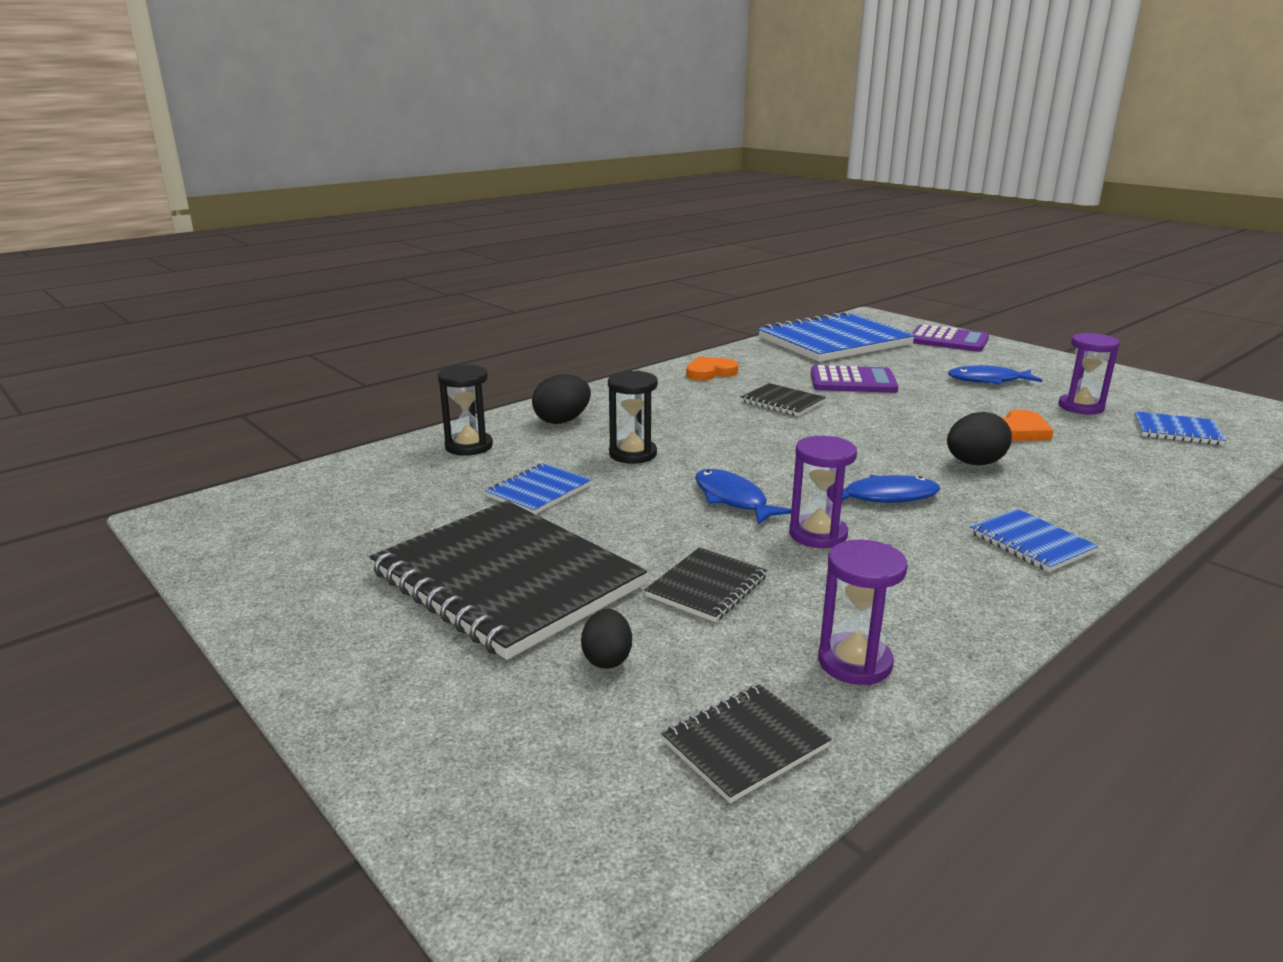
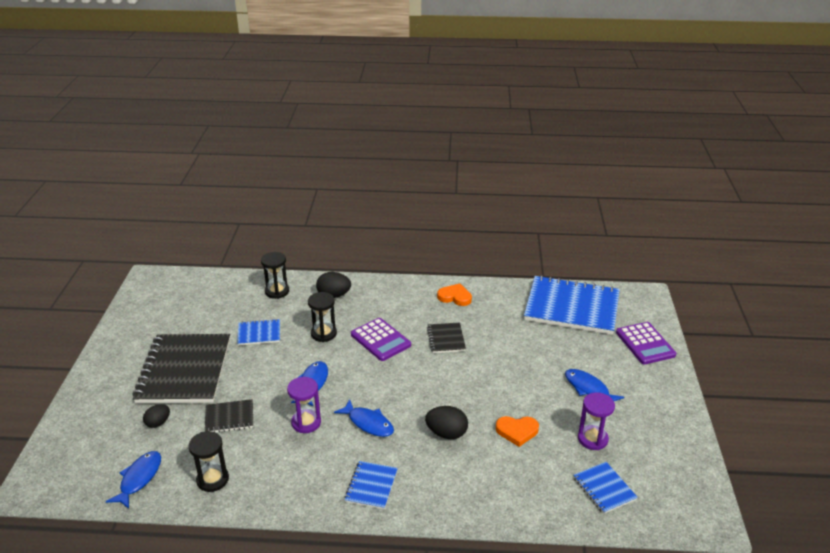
camera: 45 degrees right, 10 degrees up
(745, 744) = (139, 478): black notebook -> blue fish
(853, 381) = (511, 345): purple calculator -> purple calculator (380, 340)
(854, 662) = (212, 479): purple hourglass -> black hourglass

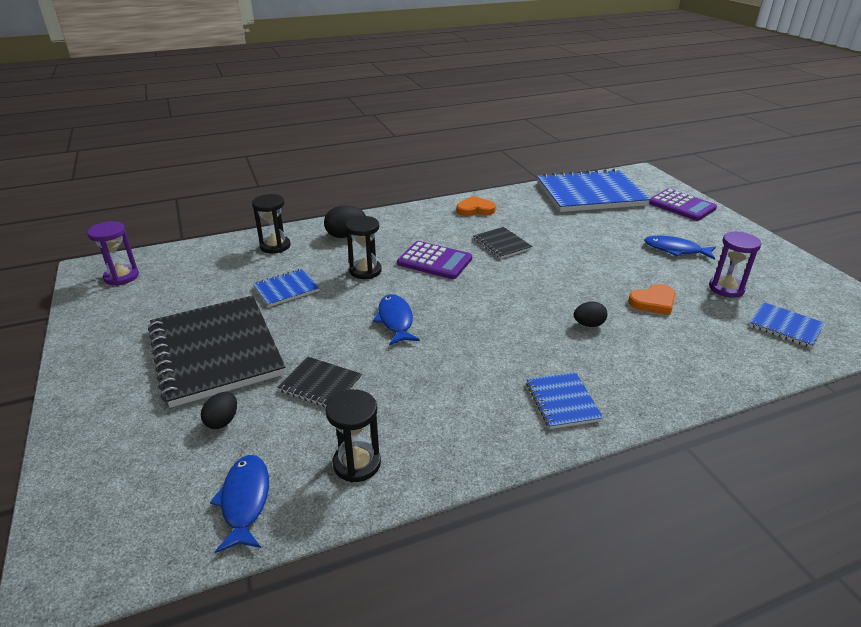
camera: 25 degrees left, 0 degrees up
(229, 417) = (320, 384): black notebook -> black notebook turned 60 degrees clockwise
(306, 422) = (424, 361): purple hourglass -> purple hourglass (121, 277)
(368, 423) = (496, 340): blue fish -> none
(446, 433) = (588, 324): black egg -> black egg, size x0.65

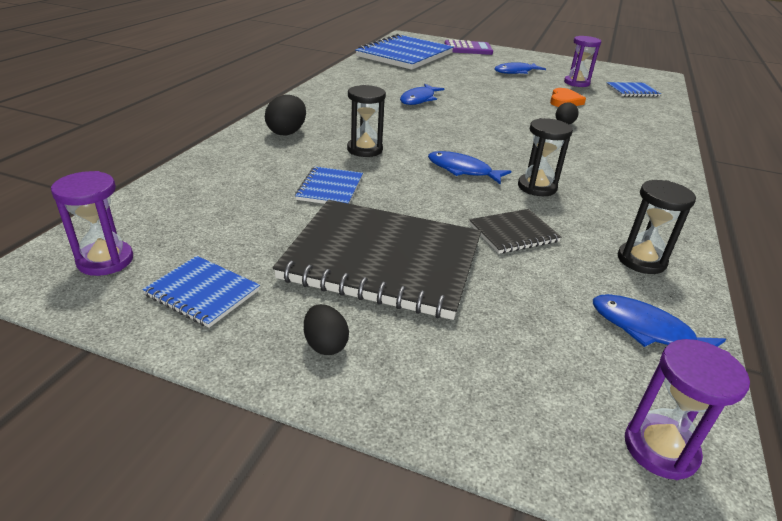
camera: 50 degrees left, 0 degrees up
(100, 551) = (660, 448): none -> purple hourglass
(222, 421) = (511, 299): black egg -> black egg (325, 344)
(275, 246) = (237, 163): black hourglass -> black hourglass (537, 187)
(434, 261) = (400, 124): purple calculator -> none
(475, 209) = (351, 84): orange heart -> none
(501, 244) = (419, 99): black notebook -> blue fish
(562, 402) = (640, 167): blue notebook -> blue notebook (202, 293)

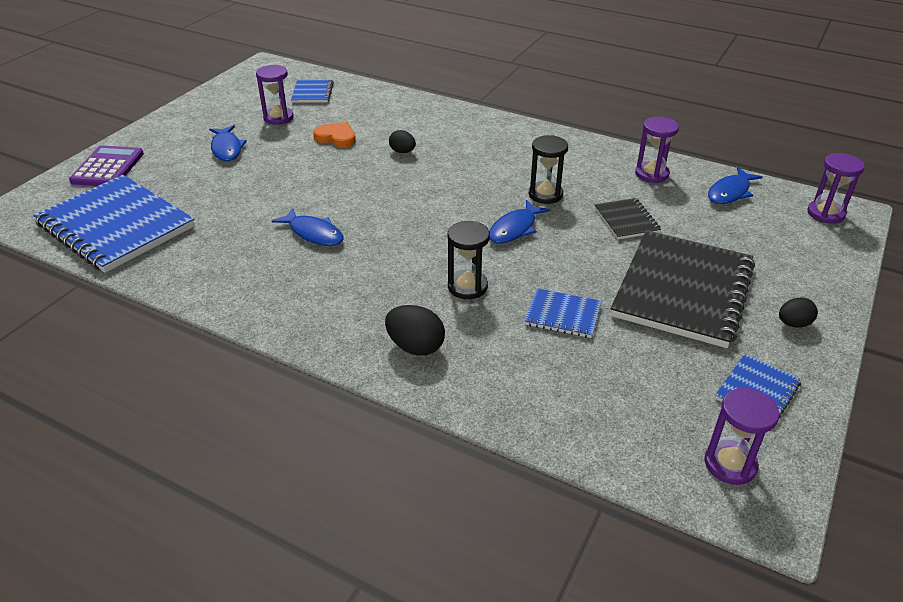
camera: 80 degrees left, 5 degrees up
(641, 260) = (651, 174): black hourglass -> purple hourglass

